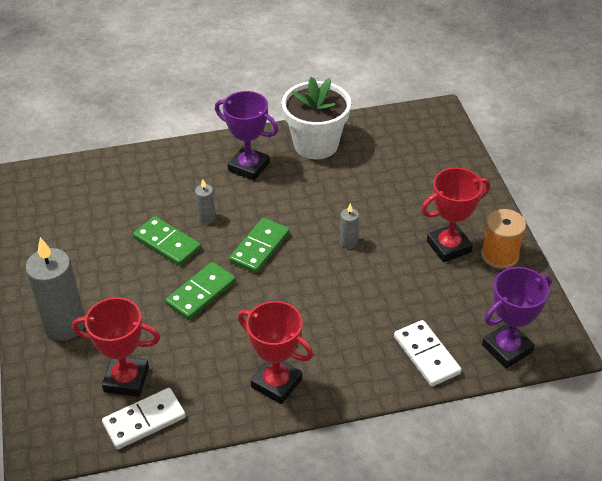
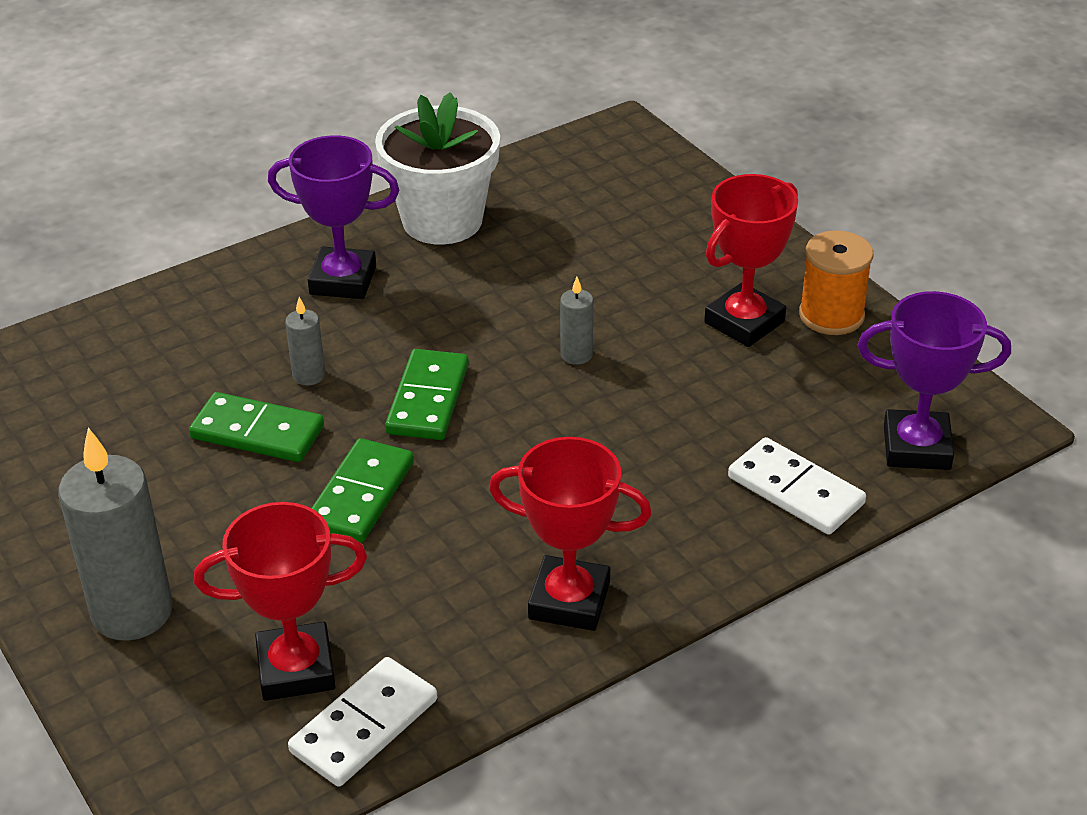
camera: 20 degrees left, 5 degrees down
(507, 348) = (916, 447): purple trophy -> purple trophy turned 60 degrees clockwise

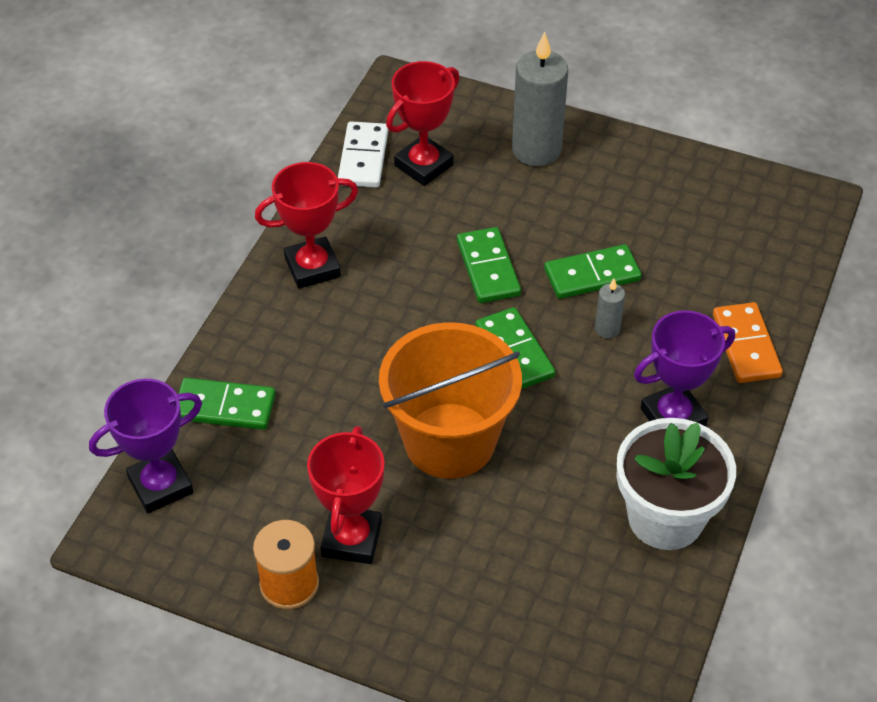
camera: 145 degrees right, 10 degrees up
(198, 301) = (745, 345): none -> orange domino
(576, 355) = (449, 440): grey candle -> orange bucket
(795, 491) = (225, 407): white domino -> green domino

